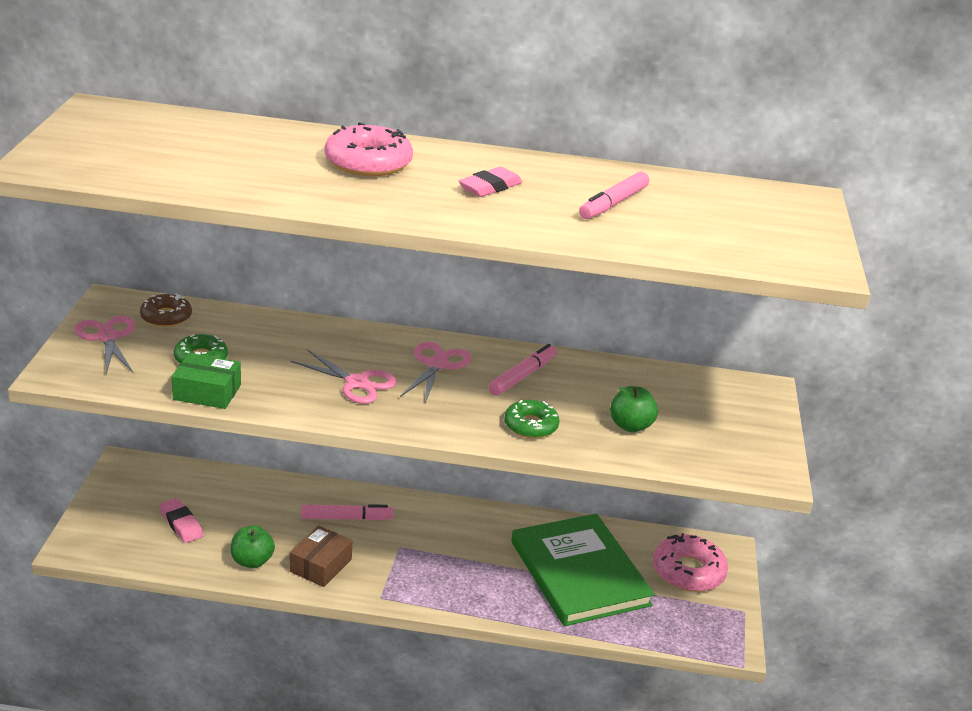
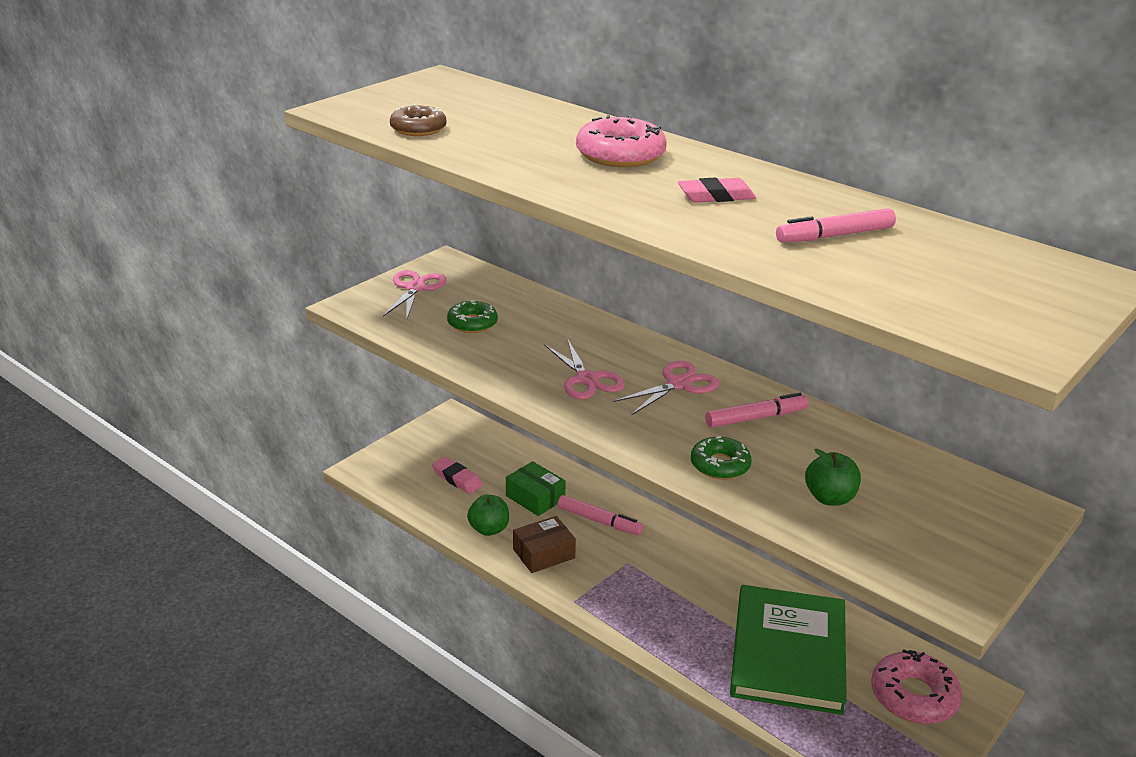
camera: 35 degrees right, 0 degrees up
(166, 317) = (477, 284): brown donut -> brown donut (418, 129)
(181, 524) = (457, 479): pink eraser -> pink eraser turned 45 degrees counterclockwise
(207, 392) = (450, 351): green box -> green box (535, 497)

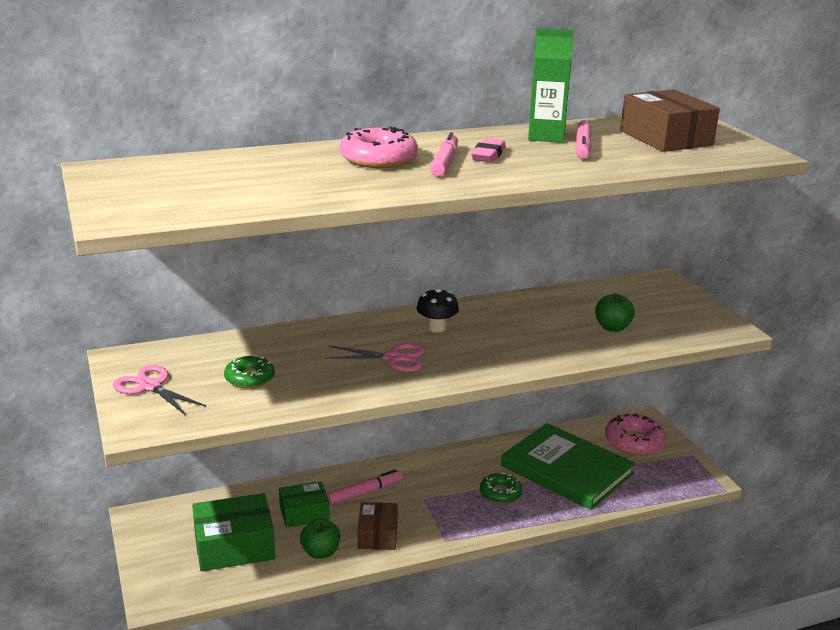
camera: 60 degrees left, 5 degrees down
(418, 129) = (221, 202): brown donut -> none
(457, 479) = (234, 546): pink eraser -> green box
(678, 384) = (436, 328): pink scissors -> black mushroom
(720, 465) = (549, 348): green donut -> green donut (500, 493)
(756, 418) = (505, 318): pink marker -> pink marker (445, 162)
(838, 211) = (546, 136): none -> green carton
(967, 277) = (666, 138): none -> brown box

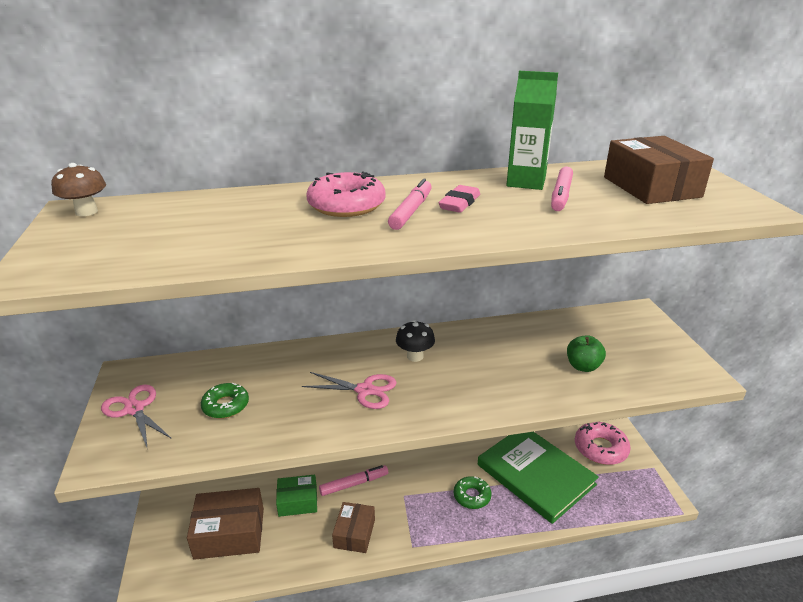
camera: 10 degrees right, 5 degrees up
(115, 171) = (86, 212): none -> brown mushroom
(234, 546) = (229, 533): green box -> brown box
(320, 552) = (300, 549): green apple -> none

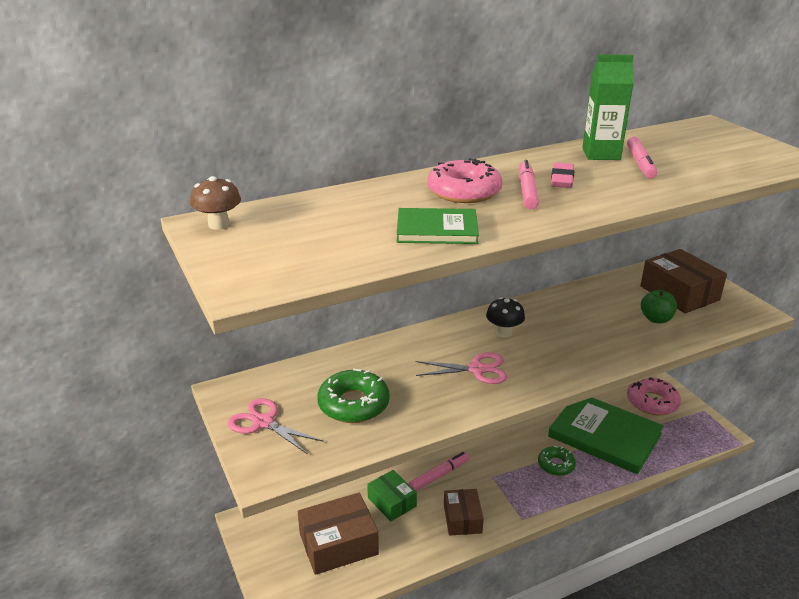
camera: 15 degrees left, 0 degrees up
(226, 405) = (353, 404): green donut -> green donut, size x1.54
(279, 239) = (437, 229): none -> green book
(298, 501) = (392, 502): green box -> green box turned 75 degrees clockwise
(651, 187) = (707, 148): brown box -> brown box (679, 293)

